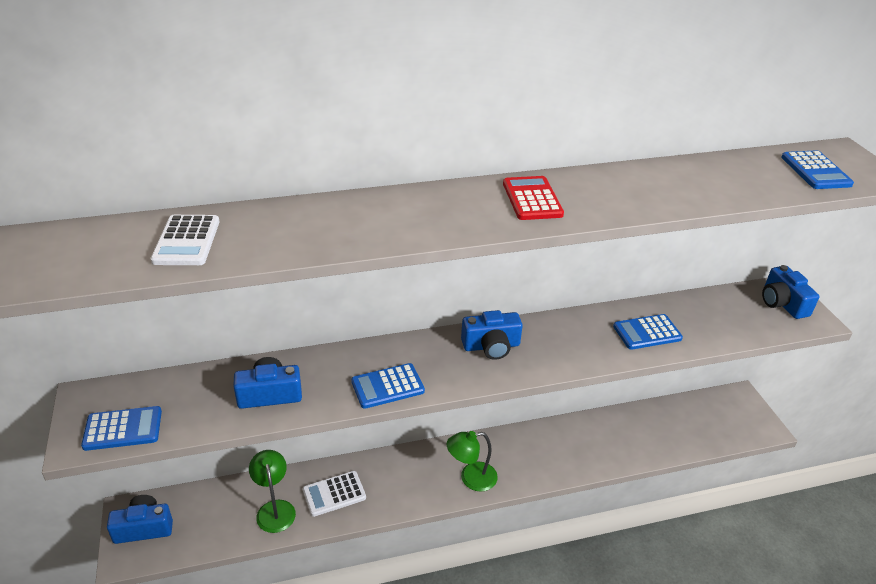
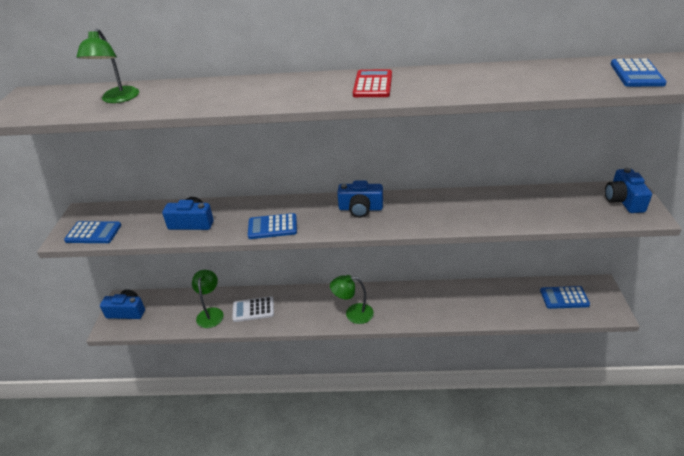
camera: 20 degrees right, 0 degrees up
(186, 241) = (117, 99): white calculator -> green lamp
(647, 332) = (490, 211): blue calculator -> blue calculator (564, 298)

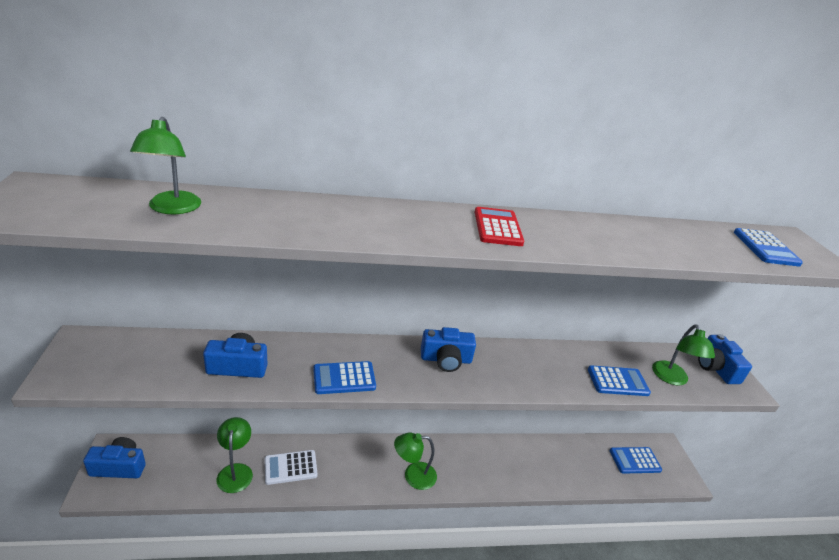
camera: 15 degrees left, 5 degrees down
(93, 233) = (98, 373): blue calculator -> blue calculator (618, 381)
(573, 212) = (672, 379): none -> green lamp

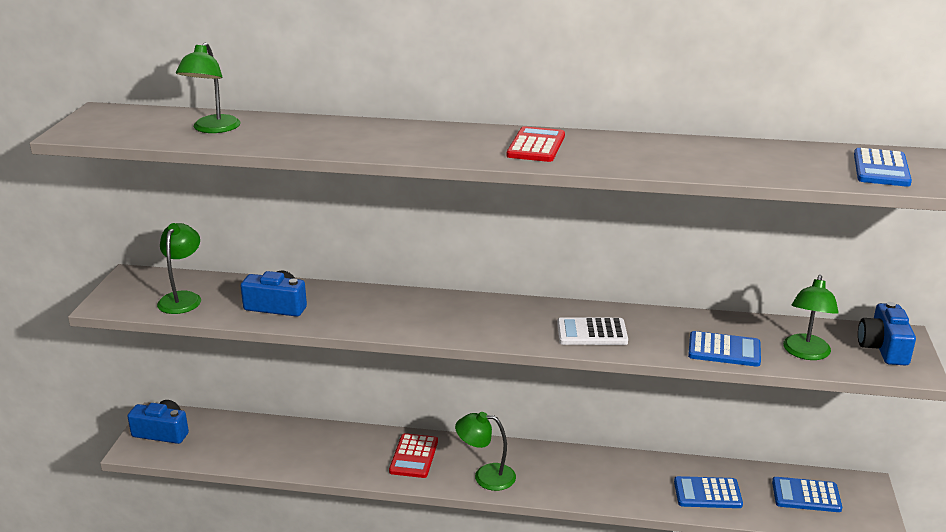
camera: 20 degrees right, 5 degrees down
(235, 471) = (281, 449): green lamp -> green lamp (182, 298)
(290, 467) = (342, 452): white calculator -> white calculator (591, 333)
(344, 378) = (384, 323): blue calculator -> blue calculator (707, 493)
(351, 463) = (414, 456): none -> red calculator
(446, 359) = (510, 315): blue camera -> none

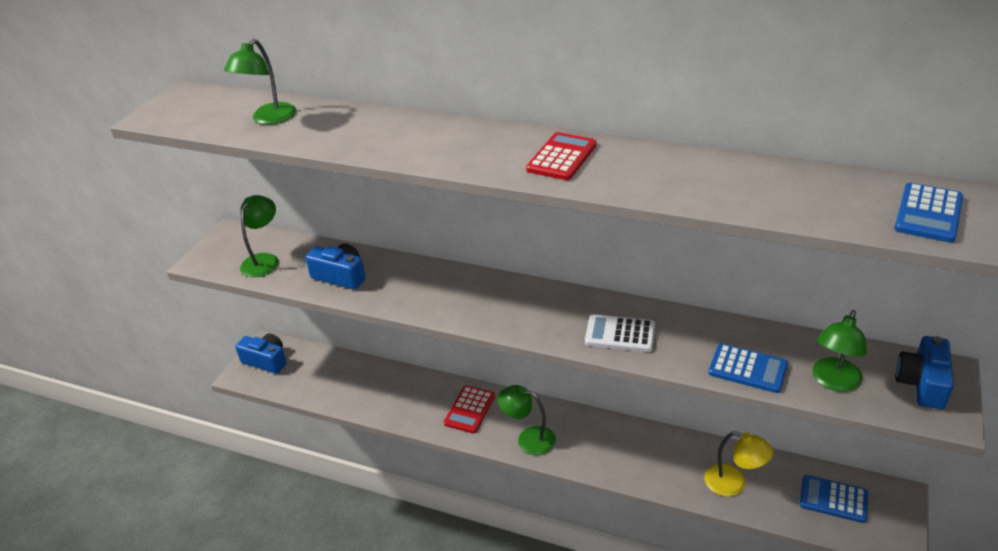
camera: 15 degrees right, 10 degrees up
(707, 493) = (733, 484): blue calculator -> yellow lamp

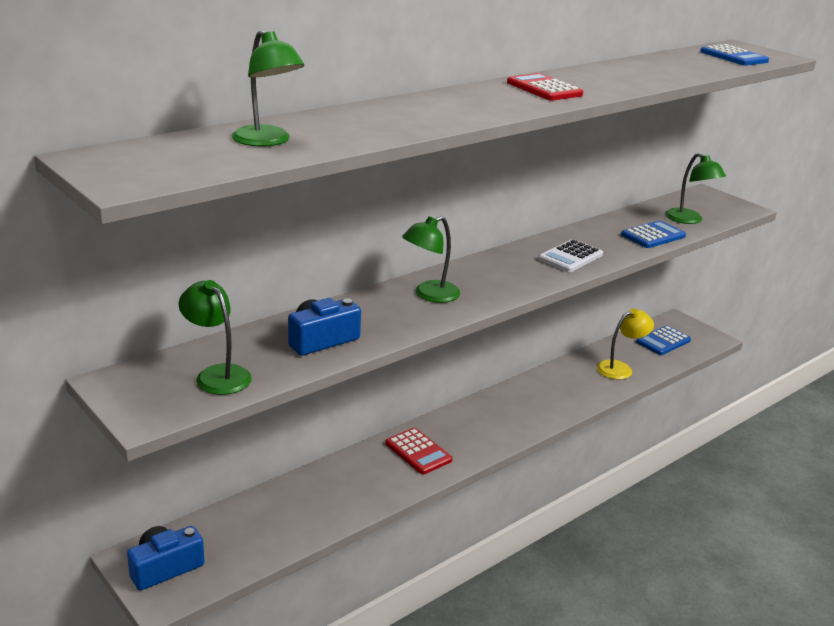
camera: 65 degrees left, 10 degrees down
(528, 438) = (488, 435): green lamp -> green lamp (429, 295)
(922, 383) = (711, 202): blue camera -> none

